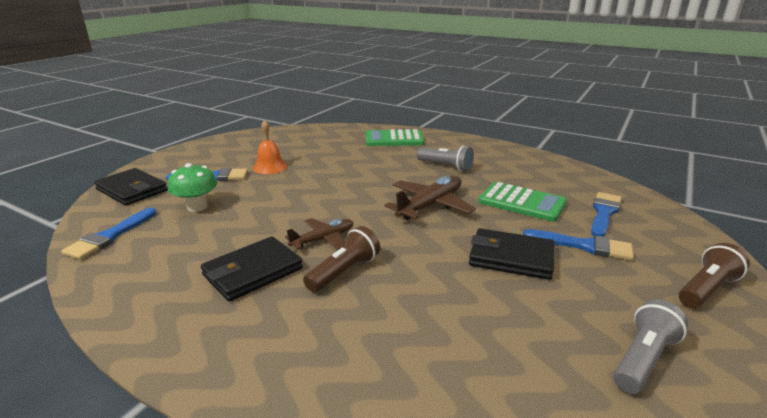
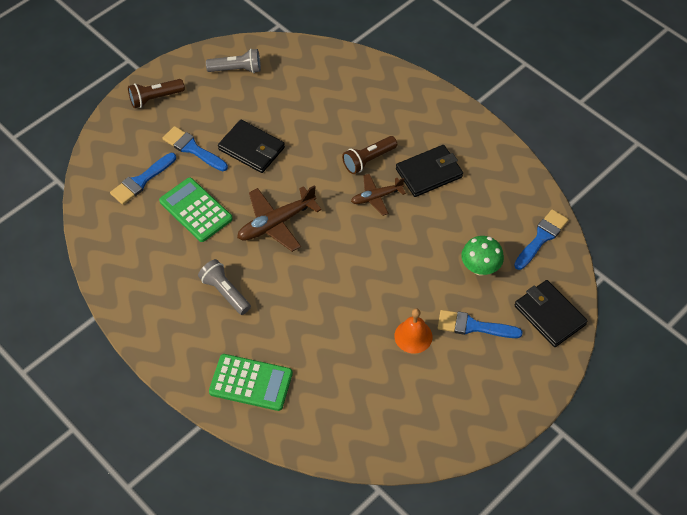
camera: 165 degrees left, 30 degrees up
(643, 359) = (236, 69): grey flashlight -> grey flashlight turned 150 degrees counterclockwise

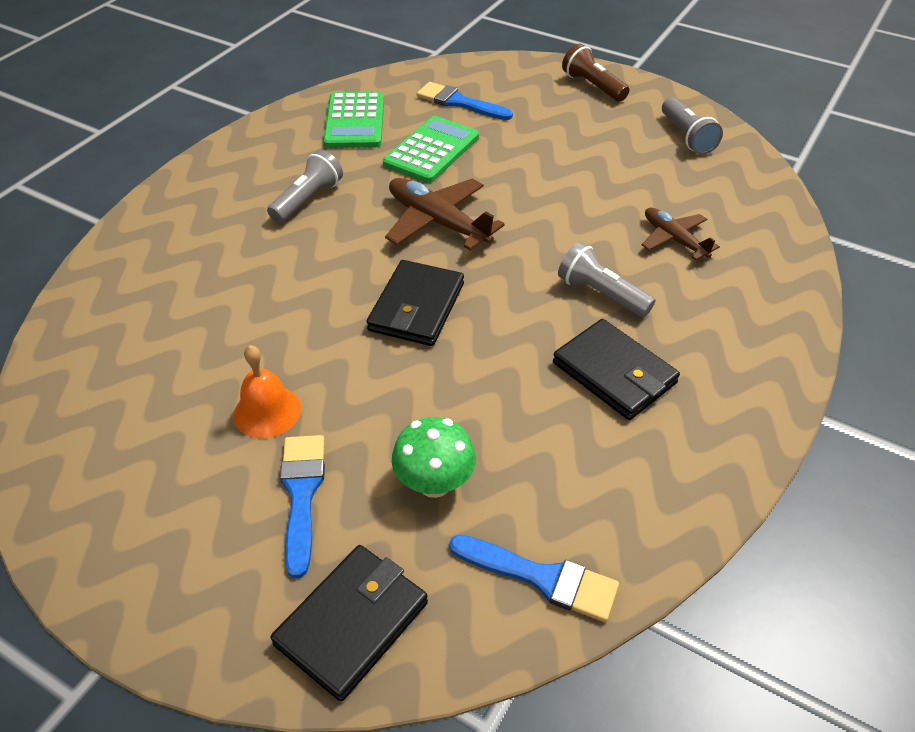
camera: 75 degrees right, 10 degrees down
(192, 149) = (529, 129): blue brush -> none
(251, 149) = (557, 176): black wallet -> black wallet (416, 307)
(251, 383) = (165, 250): green calculator -> green calculator (354, 121)
(368, 160) = (601, 294): brown flashlight -> grey flashlight
(376, 197) = (531, 316): brown plane -> brown plane (674, 239)

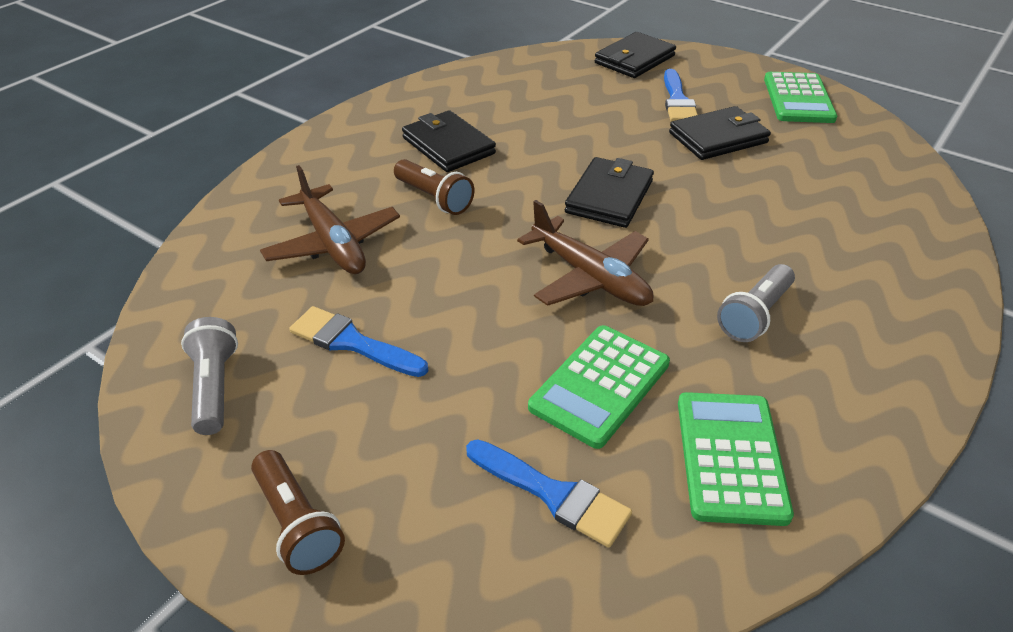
camera: 175 degrees left, 5 degrees down
(110, 512) = (798, 99): none -> green calculator
(267, 411) = (718, 138): orange bell -> black wallet
(434, 483) = (591, 101): green mushroom -> none
(542, 578) = (529, 67): blue brush -> blue brush (352, 342)
(601, 294) = (434, 198): grey flashlight -> brown flashlight
(674, 239) = (332, 243): brown plane -> brown plane, size x1.58

